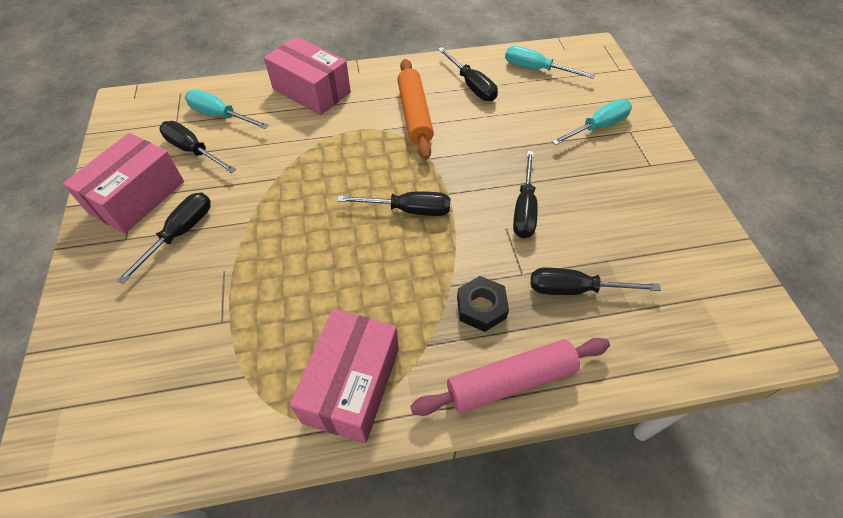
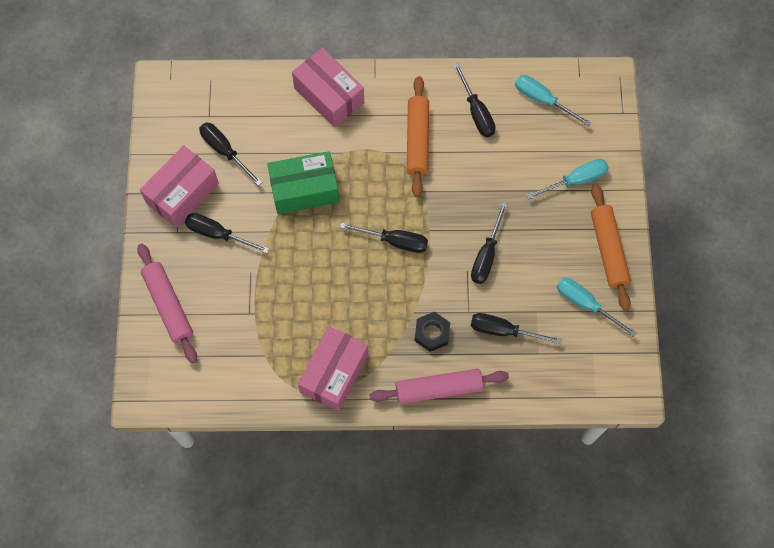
camera: 10 degrees right, 15 degrees up
(102, 330) = (168, 306): none -> pink rolling pin
(180, 233) = (218, 234): black screwdriver -> black screwdriver turned 105 degrees counterclockwise
(220, 115) = (247, 114): turquoise screwdriver -> turquoise screwdriver (585, 304)
(290, 174) = (304, 189): none -> green box
(664, 184) = (608, 250): none -> orange rolling pin

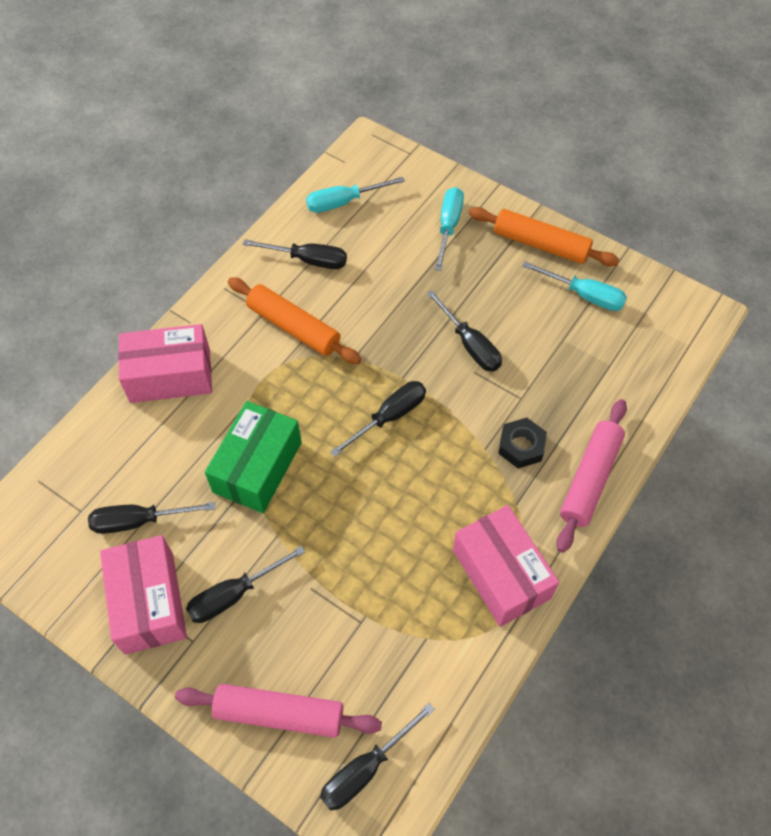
camera: 55 degrees left, 10 degrees down
(503, 331) = (564, 380): black screwdriver -> black screwdriver (366, 769)
(585, 304) = (584, 295): turquoise screwdriver -> turquoise screwdriver turned 135 degrees counterclockwise

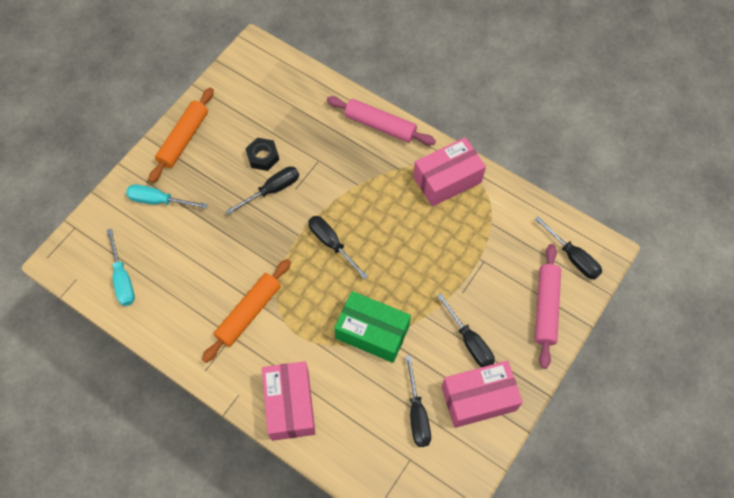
camera: 90 degrees left, 5 degrees up
(308, 260) = (182, 304): black screwdriver -> none
(521, 446) = (356, 163): black nut -> black nut (263, 157)
(584, 295) = (233, 115): turquoise screwdriver -> none

